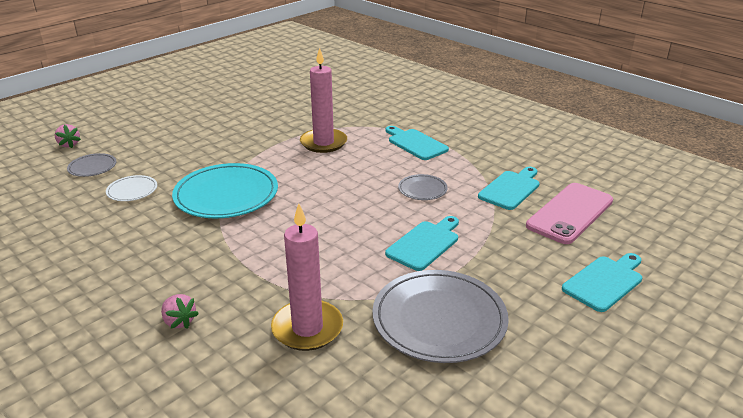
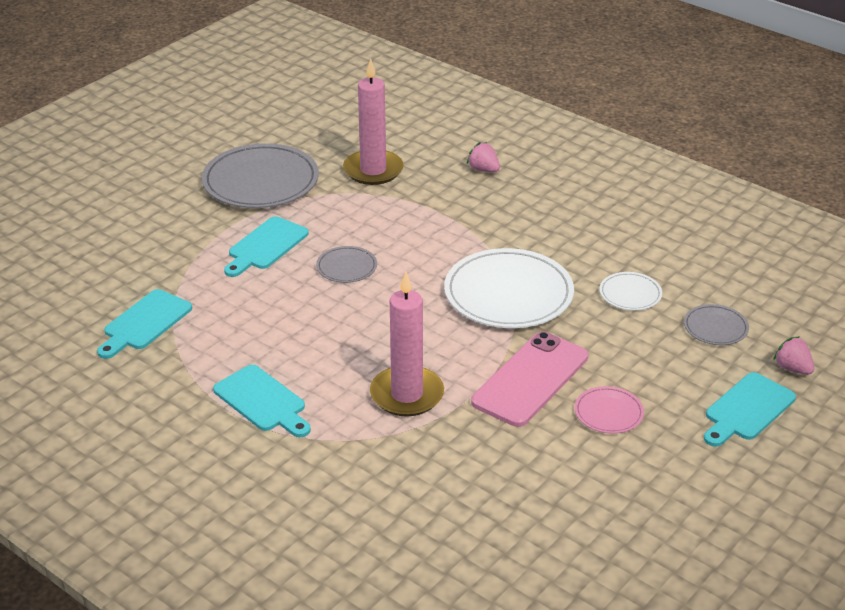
camera: 175 degrees right, 5 degrees up
(204, 130) = (608, 413): none -> pink plate
(226, 195) = (508, 294): turquoise plate -> white plate
(422, 189) = (261, 315): grey plate -> grey plate (346, 267)
(570, 213) = (87, 291): pink phone -> pink phone (530, 379)
(605, 282) = (95, 218): turquoise cutting board -> turquoise cutting board (747, 409)

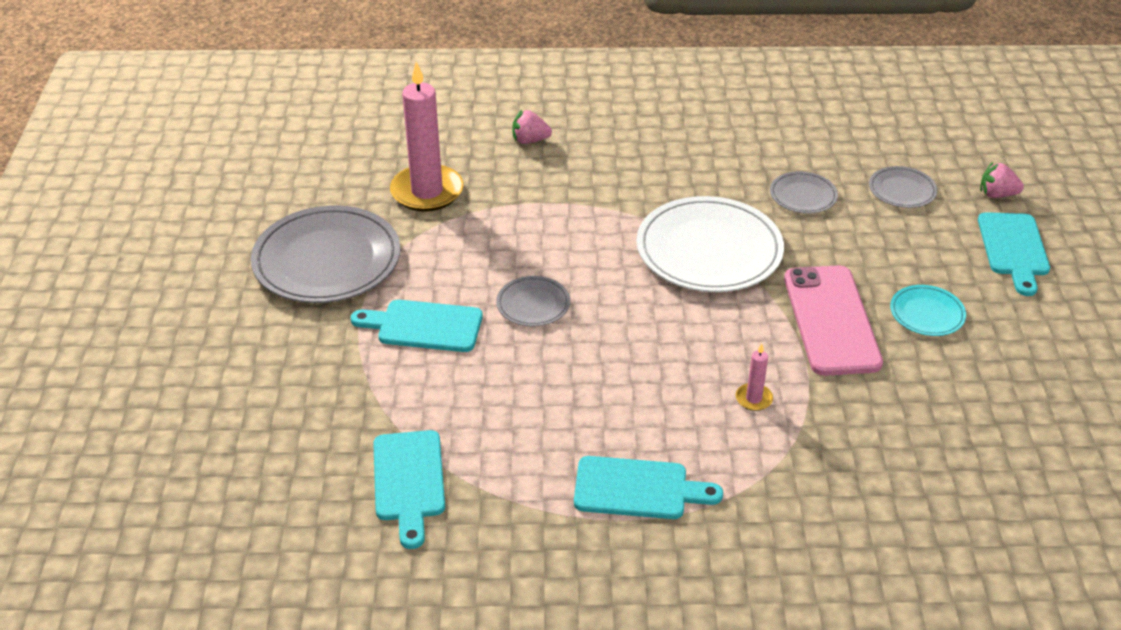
camera: 40 degrees left, 5 degrees up
(265, 246) = (424, 326): turquoise cutting board -> turquoise cutting board turned 105 degrees clockwise
(407, 395) = (753, 399): pink candle -> pink candle, size x0.43
(608, 413) = (927, 313): pink plate -> turquoise plate
(630, 294) = (803, 195): white plate -> grey plate

